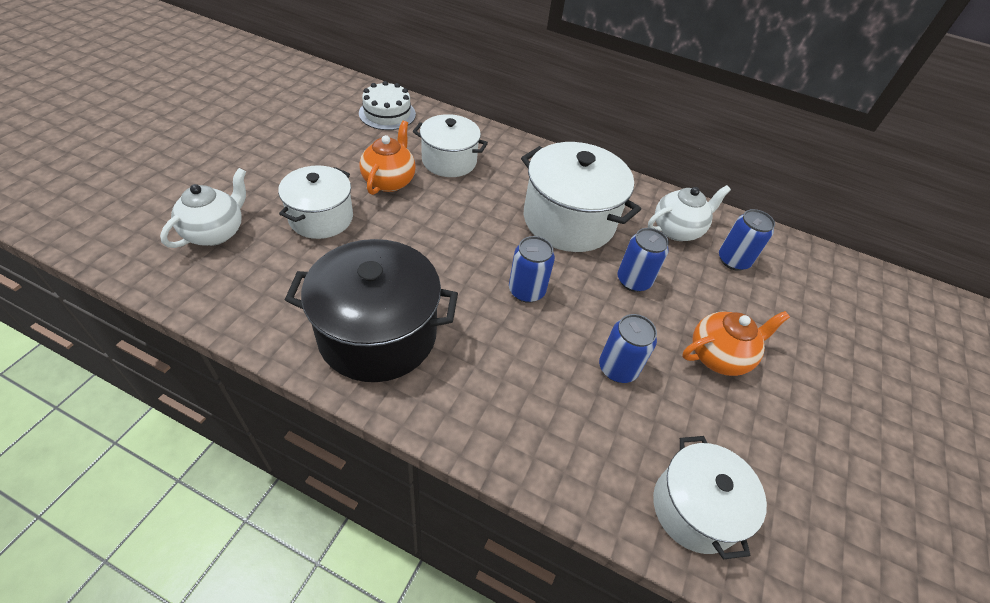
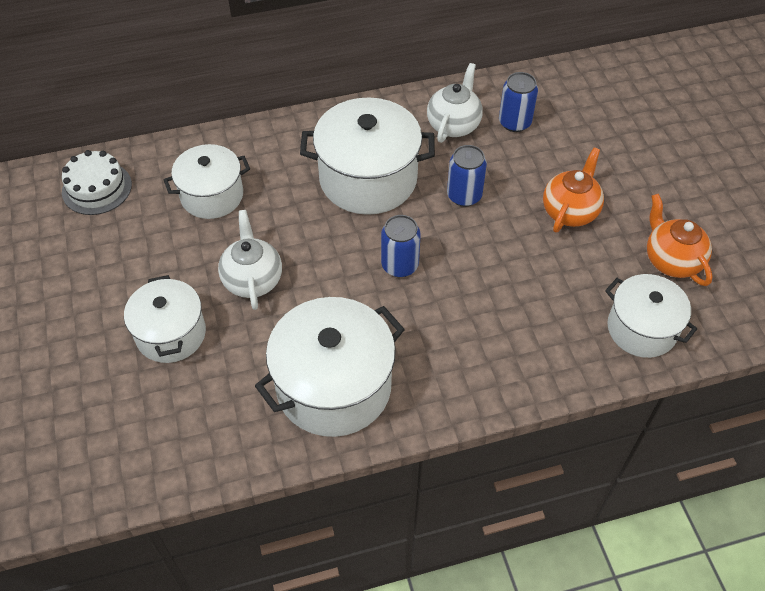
camera: 35 degrees left, 5 degrees up
(216, 232) = (99, 418): white teapot -> white teapot (252, 279)
(378, 334) = (334, 386): black pot -> white pot
(389, 181) = (185, 255): orange teapot -> orange teapot (671, 260)
(618, 368) = (517, 274): blue can -> none

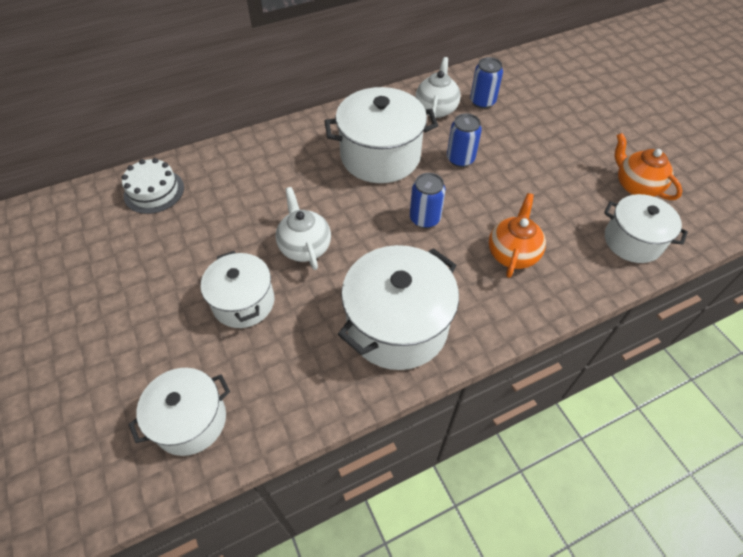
camera: 10 degrees left, 0 degrees up
(212, 196) = (254, 185): white pot -> white pot (191, 420)
(570, 211) = (546, 160): orange teapot -> orange teapot (512, 253)

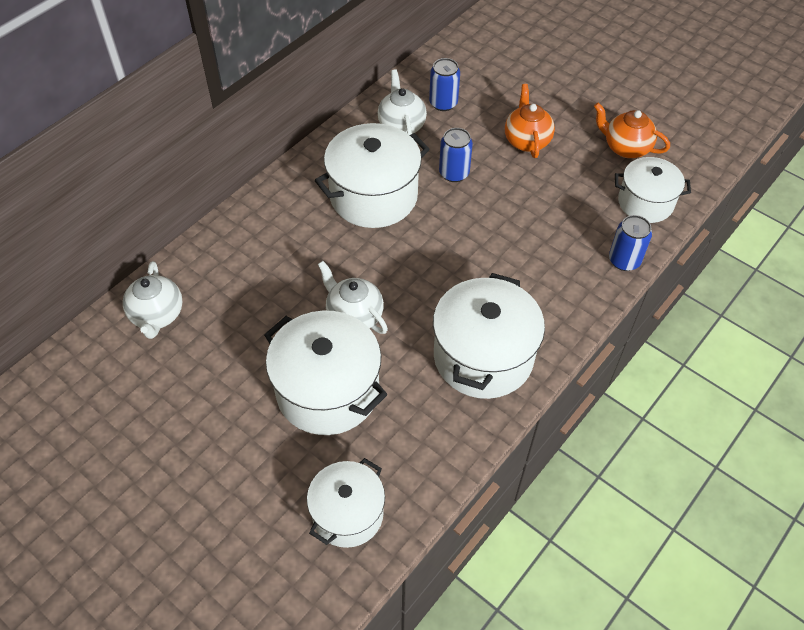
camera: 25 degrees left, 0 degrees up
(154, 191) = (157, 315): white cake -> white teapot
(243, 302) = (327, 391): white pot -> white pot, size x1.58
(425, 218) = (453, 246): blue can -> blue can (624, 260)
(512, 253) = (549, 252): orange teapot -> orange teapot (526, 141)

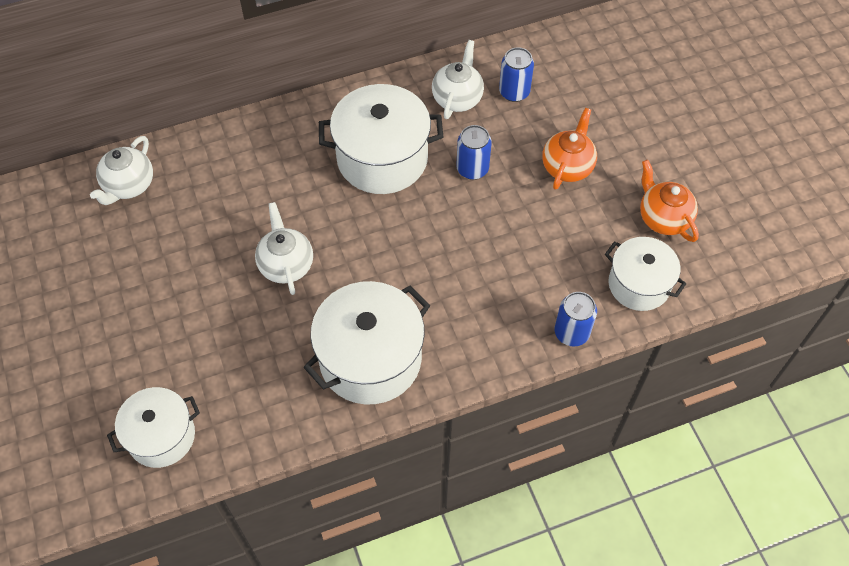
camera: 30 degrees right, 5 degrees up
(327, 391) = (218, 322): white pot -> none

